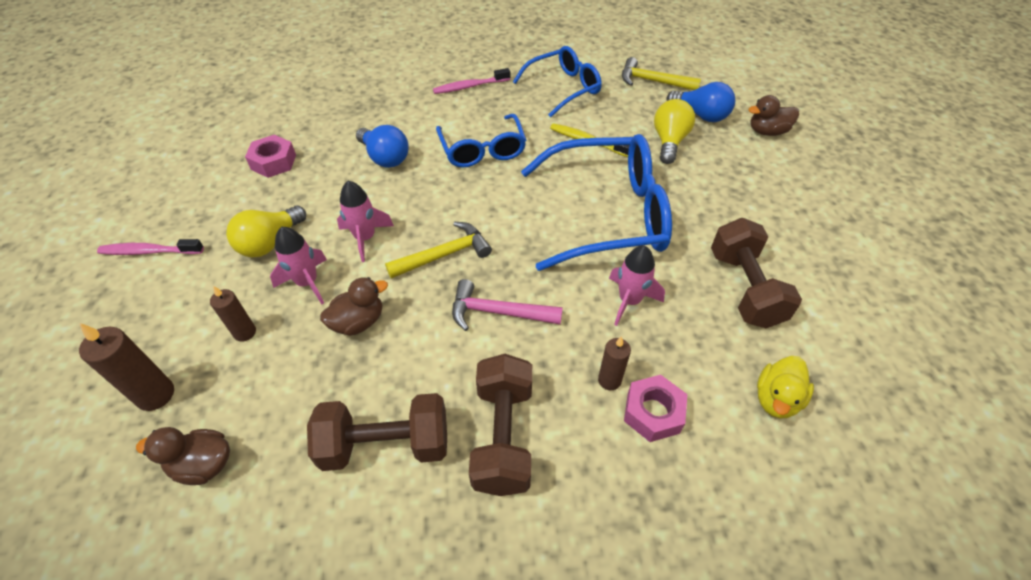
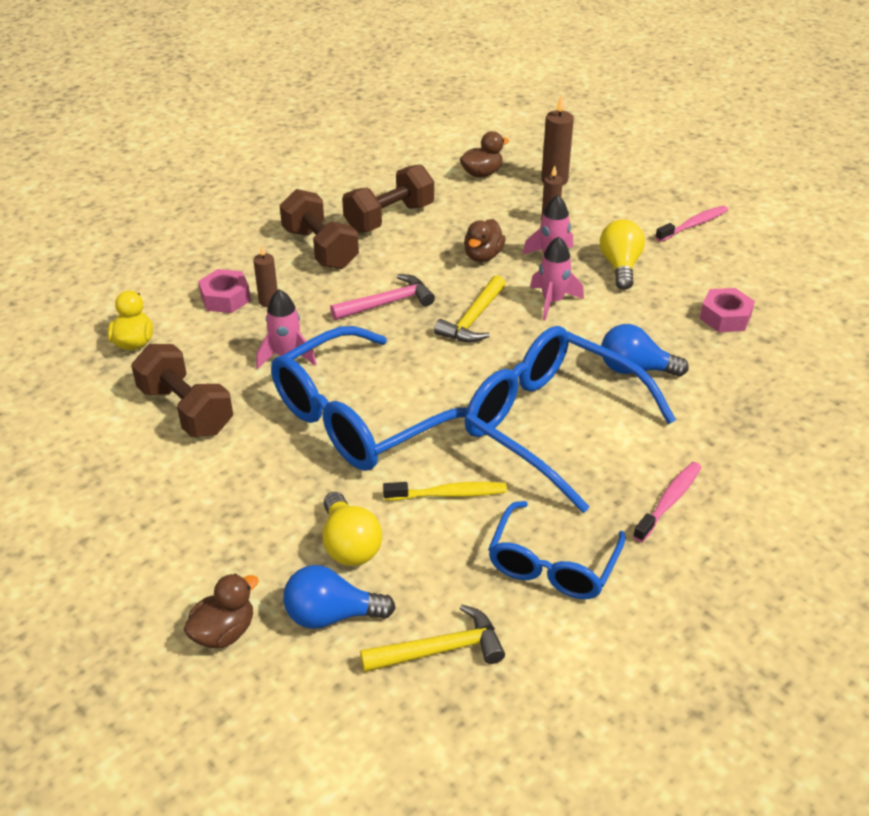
camera: 145 degrees right, 10 degrees down
(482, 149) = (552, 425): blue glasses -> blue glasses, size x1.64

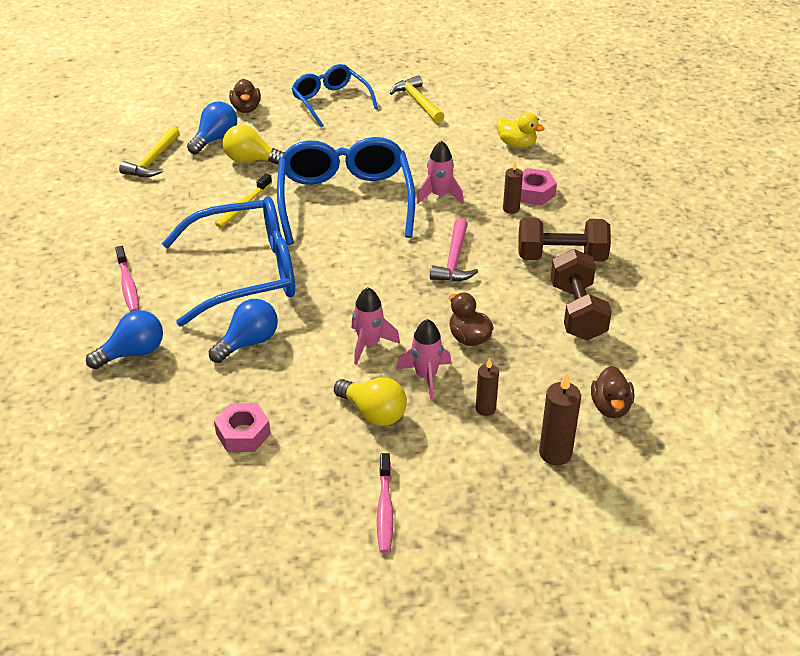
camera: 125 degrees right, 0 degrees up
(186, 410) = (425, 144): brown dumbbell -> none
(473, 319) = (391, 292): yellow hammer -> yellow hammer (417, 101)
(553, 564) = (149, 218): blue glasses -> blue glasses (331, 102)
(739, 433) = (133, 353): none -> blue light bulb

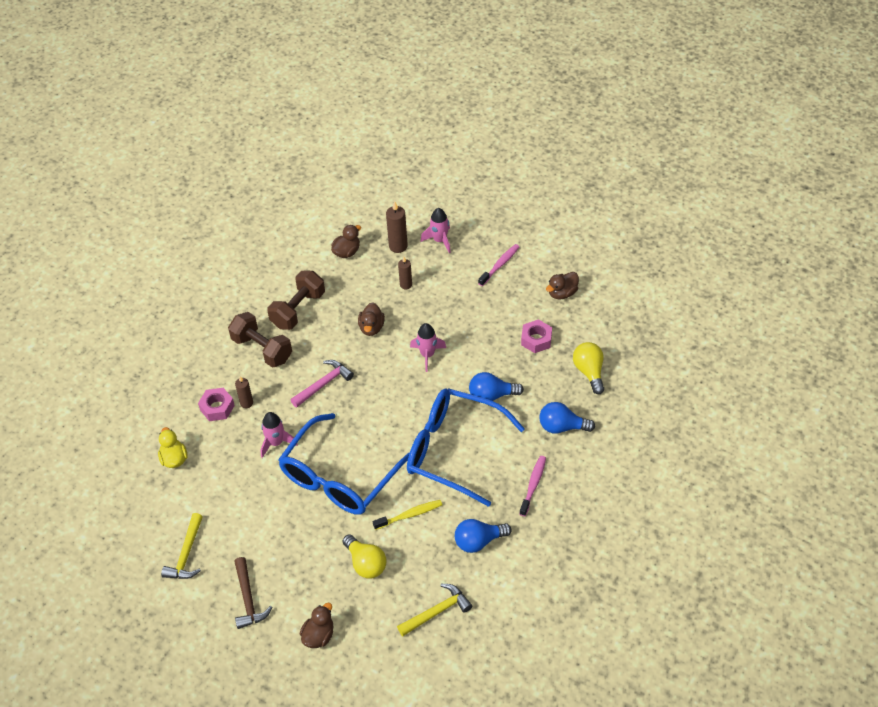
camera: 140 degrees left, 10 degrees up
(215, 139) = (372, 609): blue light bulb -> blue light bulb (478, 541)
(255, 519) = (562, 293): none -> brown duck
(331, 102) = (248, 599): blue glasses -> brown hammer
(373, 413) = (462, 314): yellow light bulb -> yellow light bulb (589, 372)
(426, 376) = (417, 318): pink rocket -> pink rocket (440, 240)

